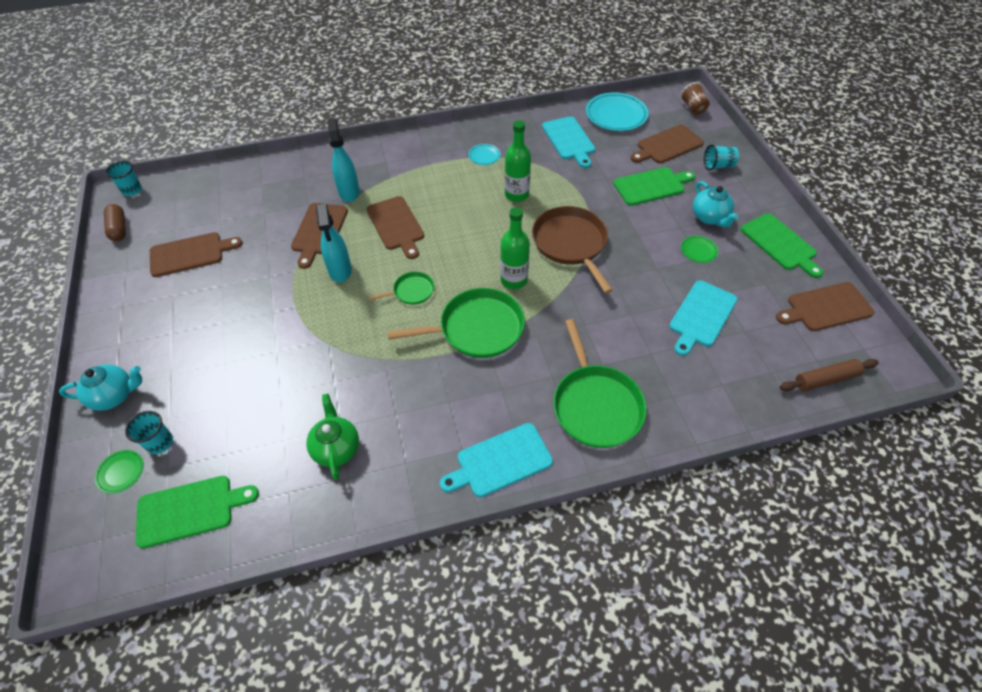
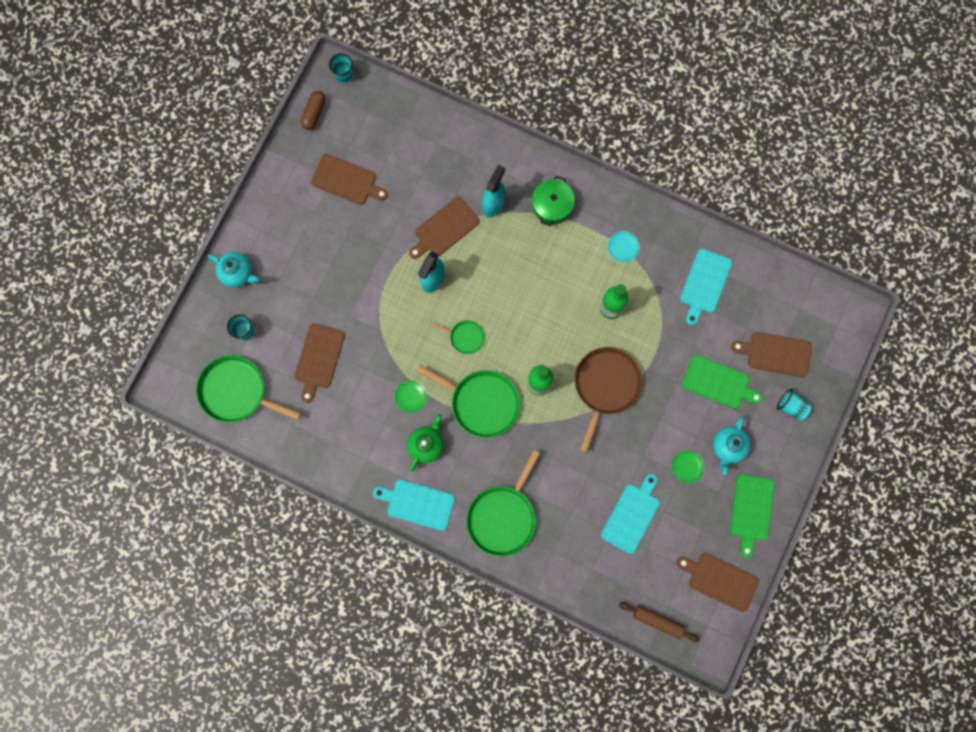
camera: 40 degrees right, 25 degrees up
(121, 472) = (214, 335): green plate -> green plate (410, 396)
(190, 510) = (236, 392): green cutting board -> green pan
(336, 448) = (336, 418): green teapot -> green teapot (426, 445)
(396, 225) = (501, 267): brown cutting board -> brown cutting board (319, 359)
(401, 165) = (552, 205): none -> green pot
(616, 115) = (770, 287): turquoise plate -> none
(693, 108) = (844, 331): brown cup -> none
(701, 316) = (631, 515): turquoise cutting board -> turquoise cutting board turned 135 degrees clockwise

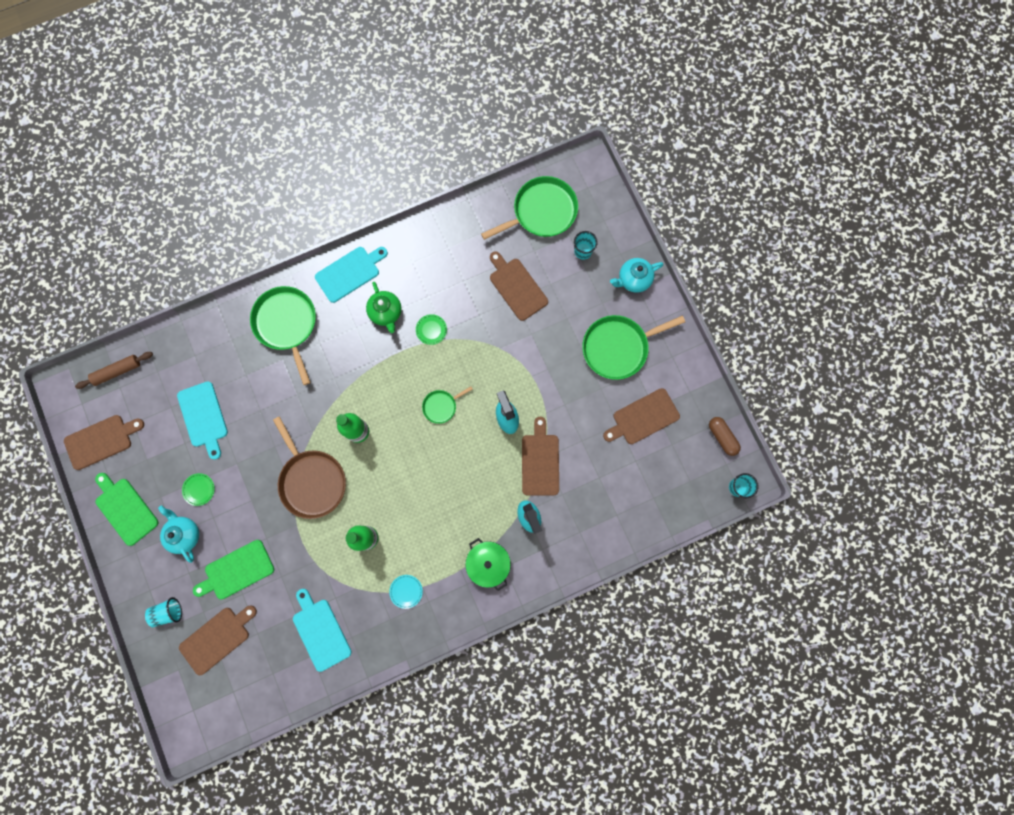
camera: 130 degrees right, 0 degrees up
(481, 402) = (381, 377): green pan -> green pan (618, 347)

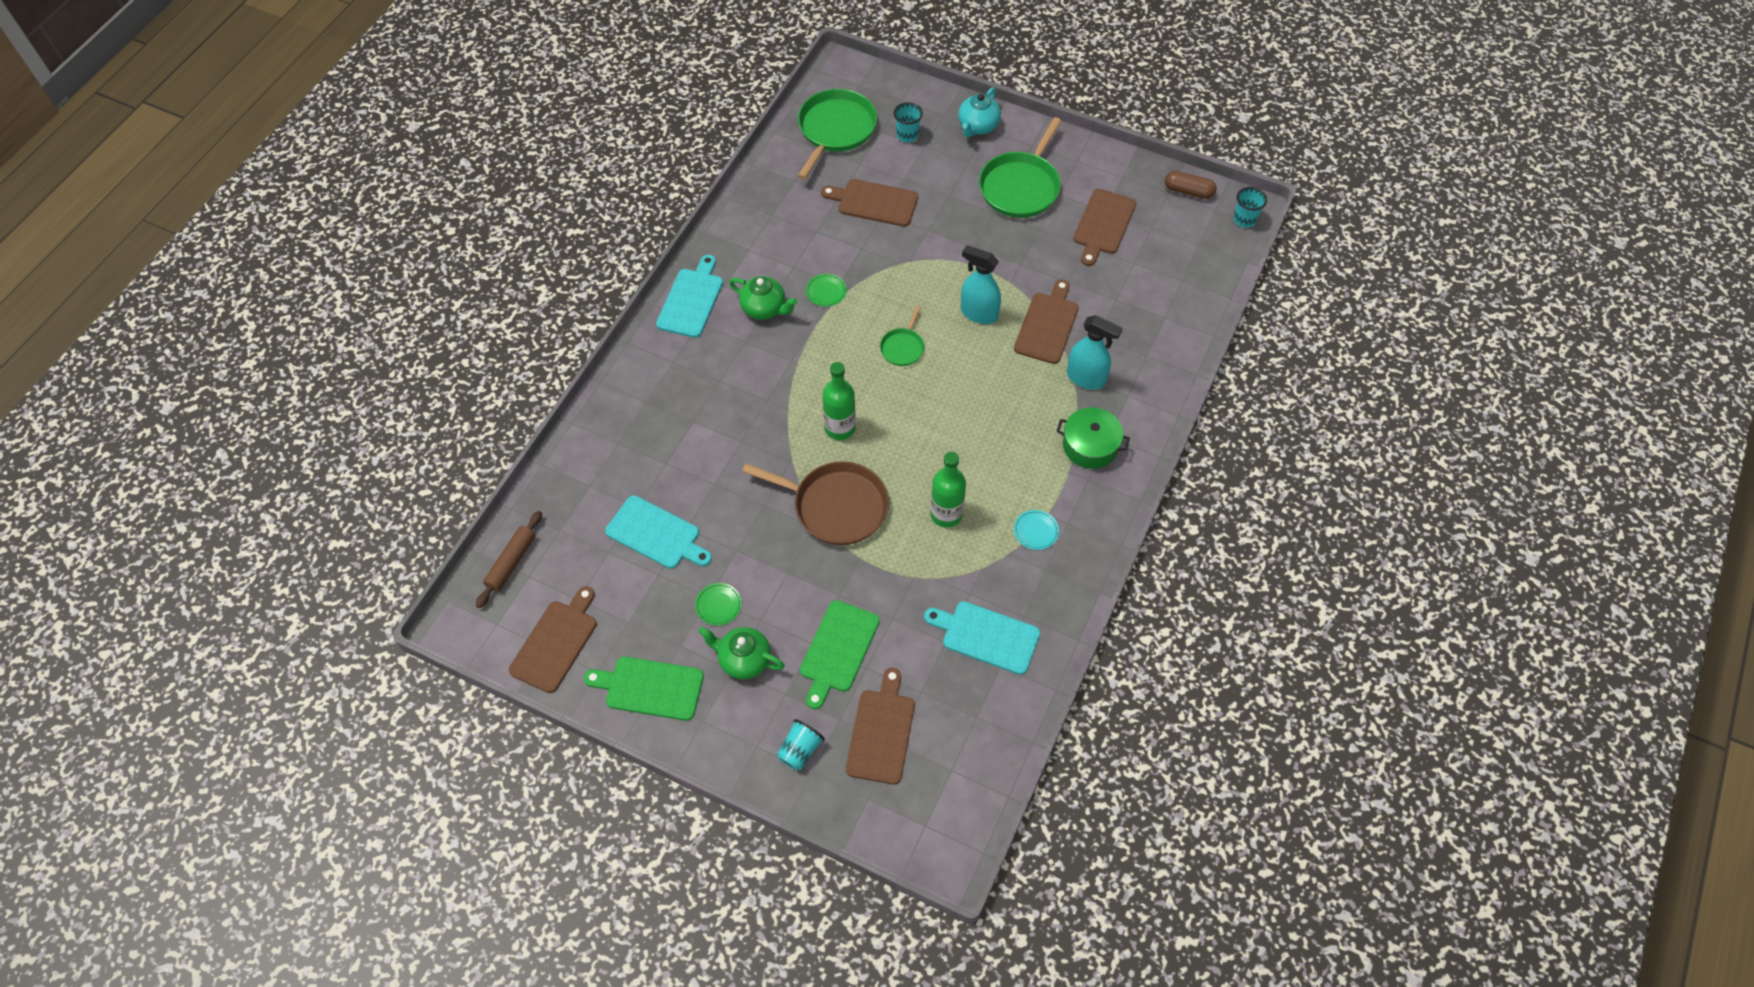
camera: 40 degrees left, 20 degrees down
(184, 534) = (744, 660): turquoise teapot -> green teapot
(287, 324) = (667, 388): green pan -> none
(540, 461) = (1047, 325): brown cutting board -> brown cutting board turned 60 degrees clockwise

